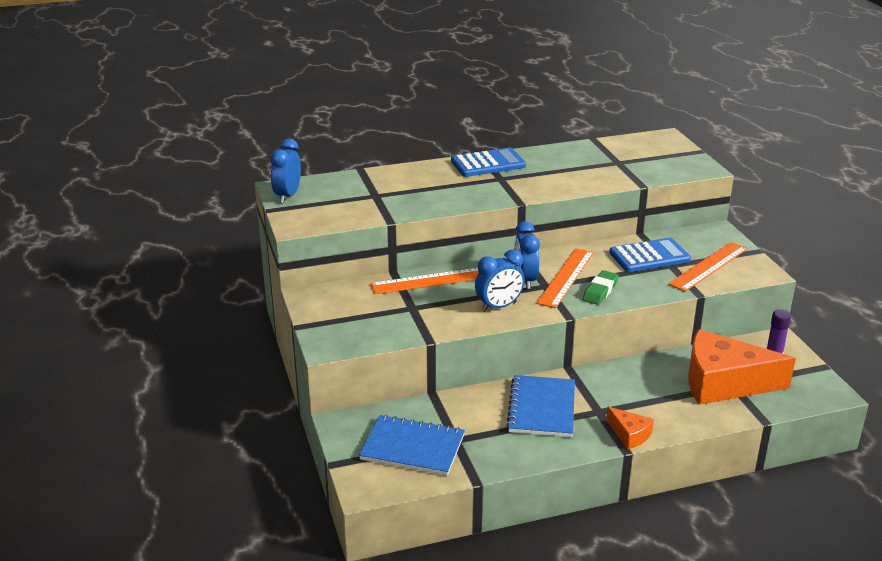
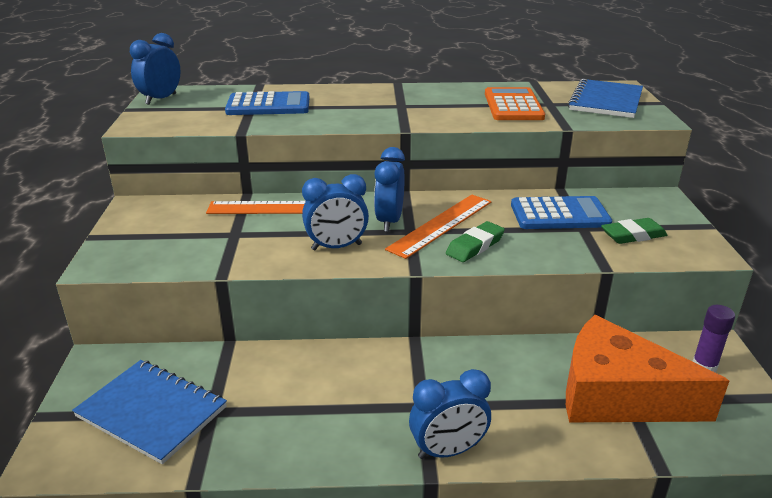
camera: 15 degrees right, 0 degrees up
(488, 164) = (398, 92): blue calculator -> blue calculator (268, 105)
(542, 408) = (349, 387): blue notebook -> blue notebook (606, 101)
(590, 168) = (513, 106): none -> orange calculator
(629, 434) = (448, 451): orange cheese -> blue clock
(708, 266) = (633, 235): orange ruler -> green eraser

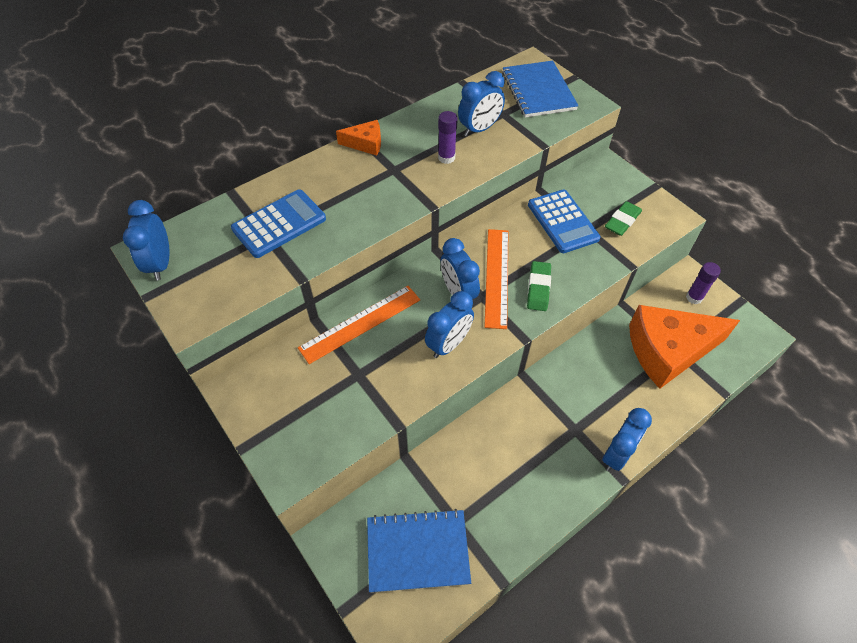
camera: 35 degrees left, 25 degrees up
(397, 89) = (365, 144): none -> orange cheese
(458, 111) = (446, 158): none -> purple glue stick
(513, 106) = (479, 129): orange calculator -> blue clock
(559, 214) = (562, 222): blue calculator -> blue calculator turned 105 degrees clockwise

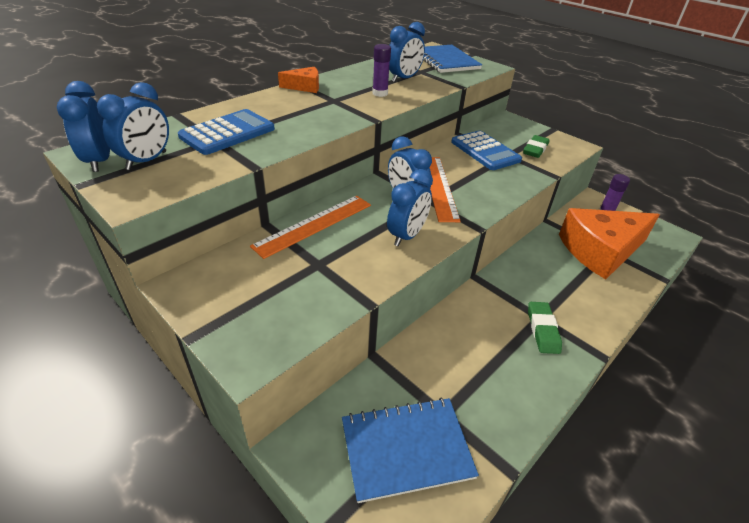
camera: 10 degrees left, 15 degrees down
(538, 288) = (480, 193): green eraser -> green eraser (542, 330)
(616, 454) = (588, 335): blue clock -> blue clock (147, 161)

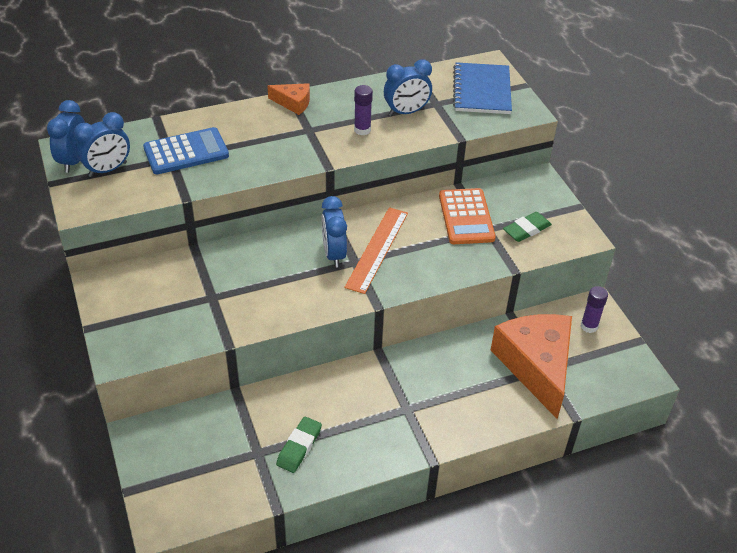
camera: 25 degrees right, 5 degrees up
(314, 225) = (232, 258): orange ruler -> none
(406, 449) = (212, 465): blue notebook -> none
(407, 236) = (304, 293): blue clock -> none
(485, 151) = (466, 217): blue calculator -> orange calculator
(542, 330) = (398, 420): green eraser -> green eraser (299, 447)
(600, 251) = (536, 366): orange cheese -> orange cheese turned 75 degrees clockwise

